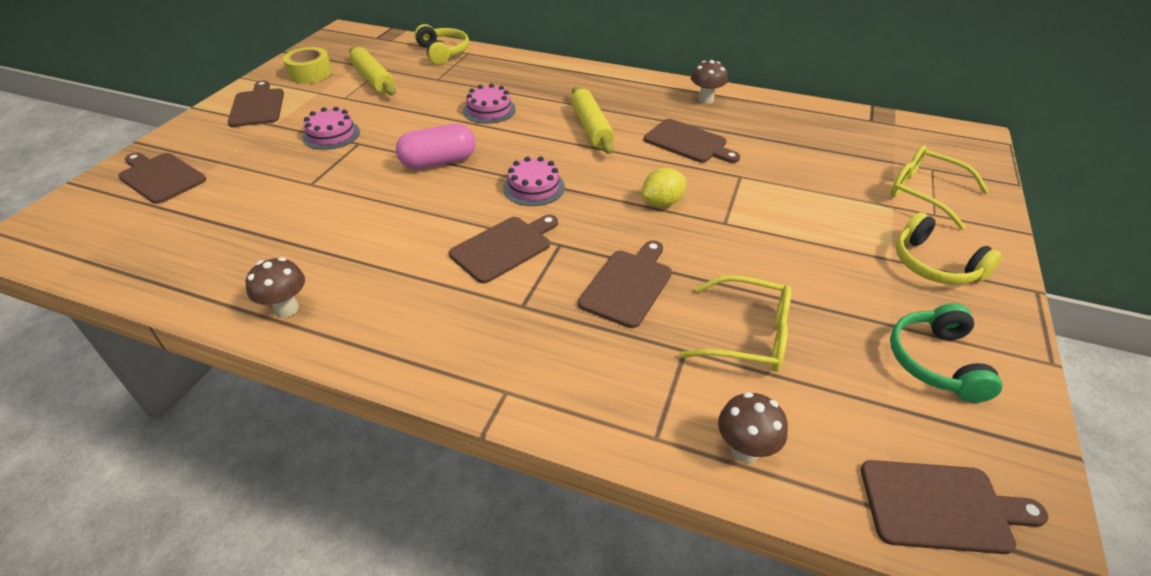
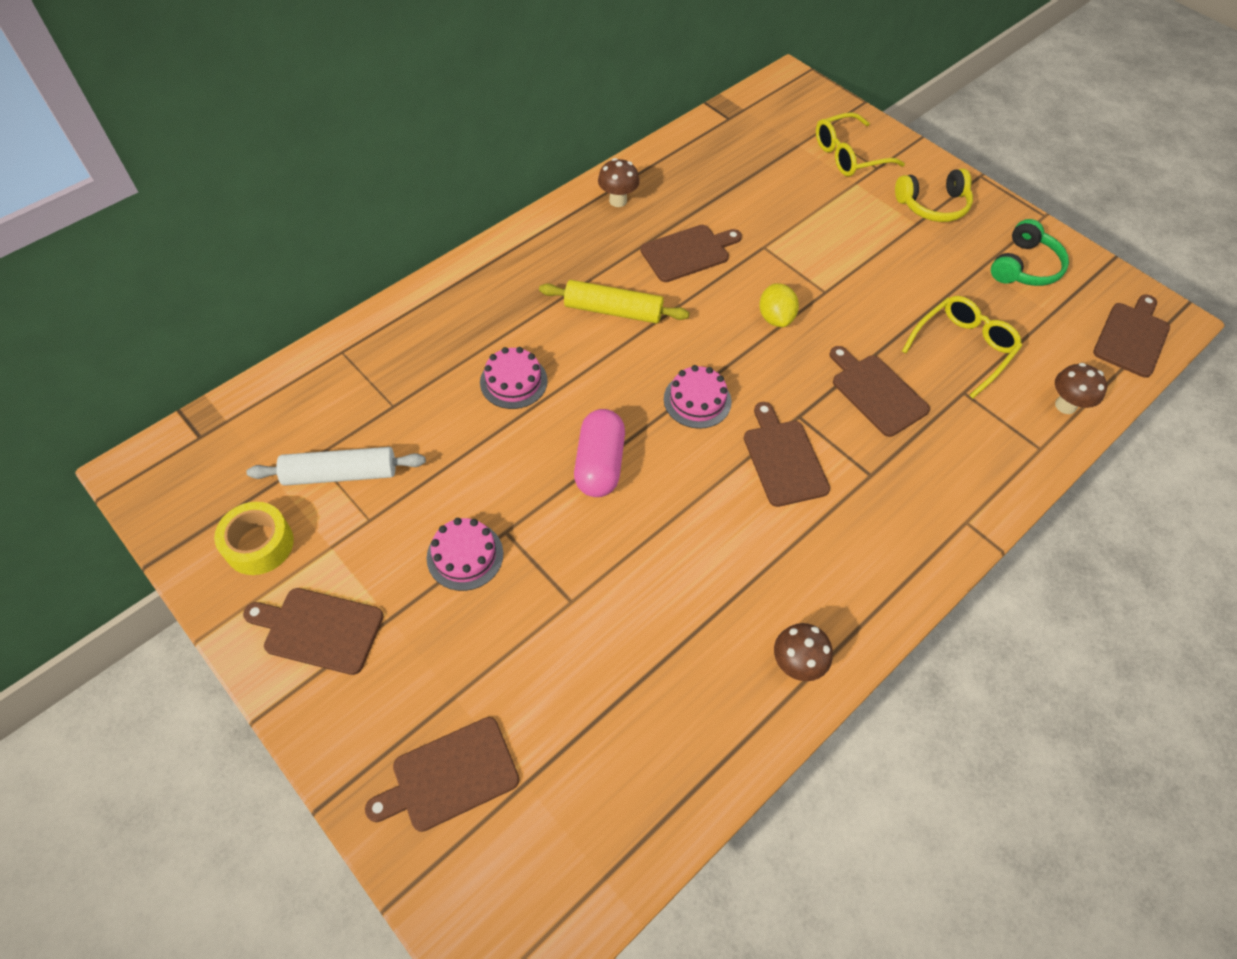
camera: 65 degrees left, 15 degrees up
(373, 79) = (340, 474): yellow rolling pin -> white rolling pin
(443, 52) = (318, 376): yellow headphones -> none
(936, 362) = (1024, 267): green headphones -> green headphones turned 90 degrees counterclockwise

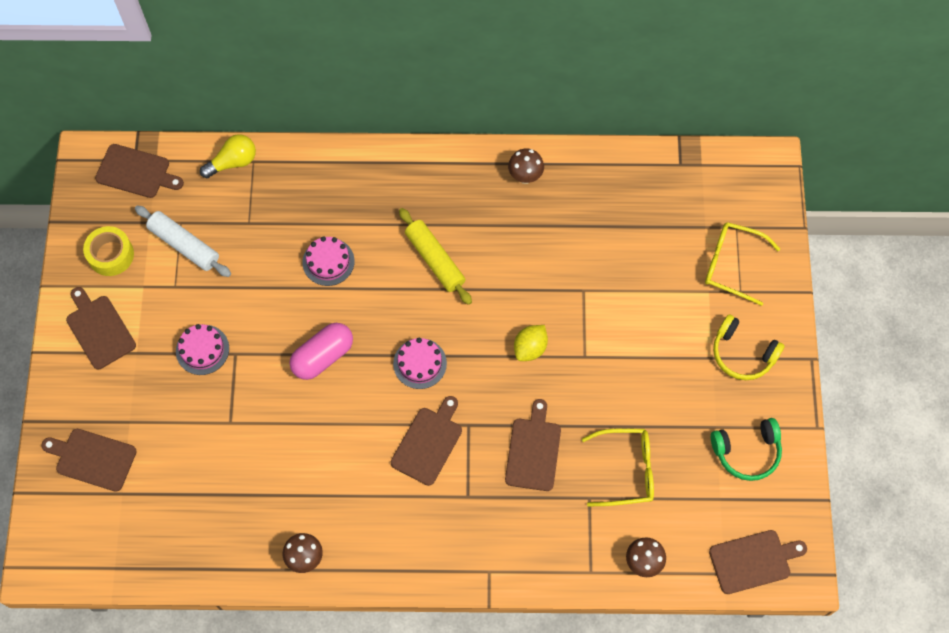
camera: 45 degrees right, 10 degrees up
(320, 366) = (233, 162): none -> yellow light bulb
(688, 252) = (528, 254): brown cutting board -> brown cutting board (136, 172)

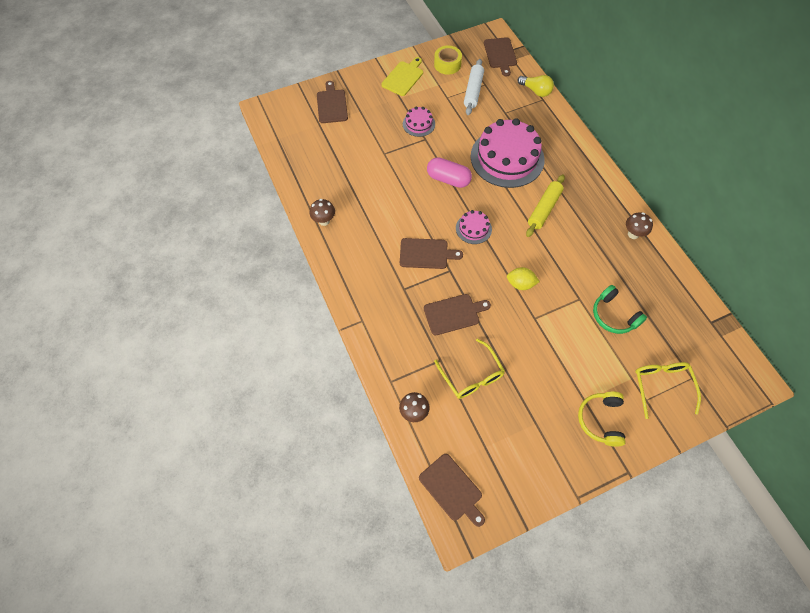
camera: 65 degrees right, 5 degrees down
(99, 329) = (403, 77): brown cutting board -> yellow cutting board
(328, 261) = (507, 158): pink cake -> pink cake, size x2.18
(747, 452) = (530, 452): green headphones -> green headphones (614, 315)

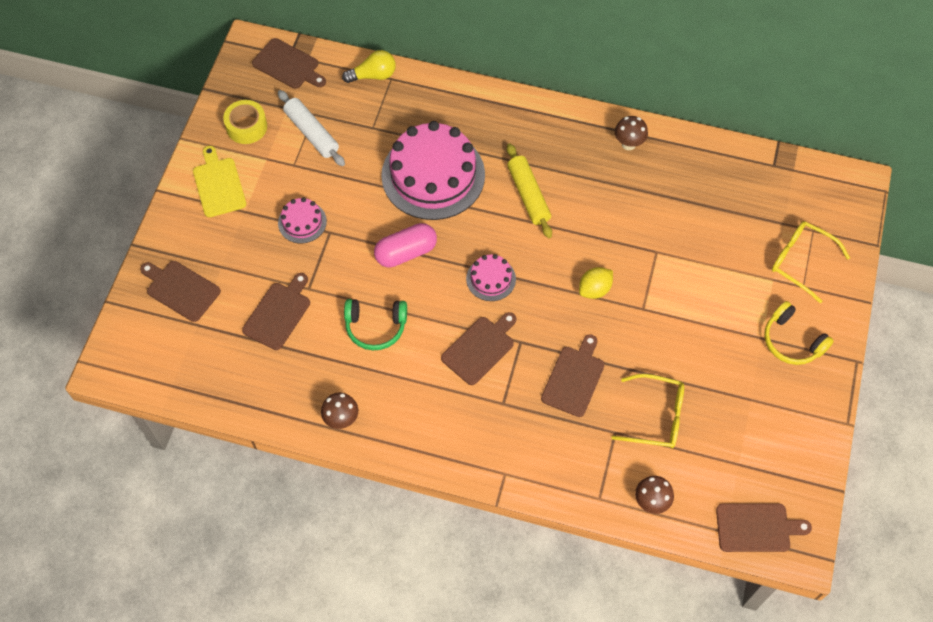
camera: 50 degrees left, 0 degrees up
(357, 151) = (278, 313): none -> brown cutting board
(614, 315) = (699, 238): green headphones -> green headphones (375, 327)

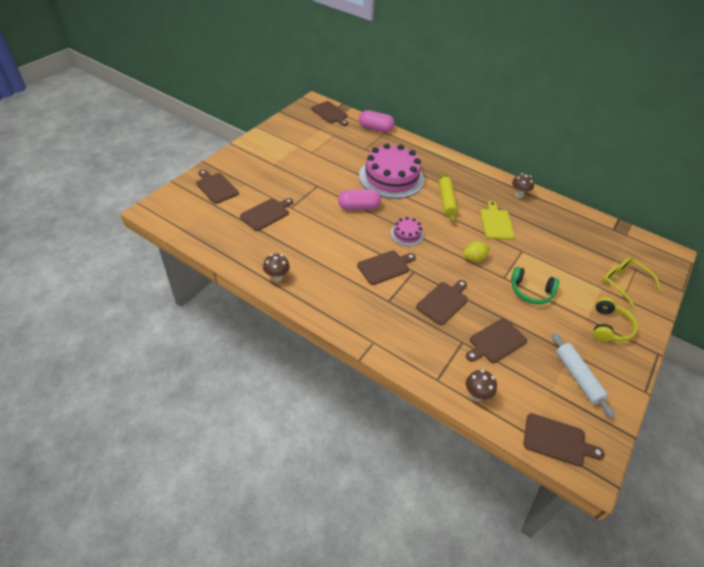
camera: 15 degrees right, 15 degrees down
(218, 185) = (265, 149): yellow cutting board -> yellow cutting board (496, 223)
(246, 127) = (294, 131): yellow tape -> none
(302, 222) = (303, 177): pink cake -> none
(312, 133) = (329, 142): white rolling pin -> white rolling pin (577, 377)
(373, 75) = (375, 128): yellow light bulb -> pink capsule
(375, 327) = (322, 237): green headphones -> green headphones (531, 291)
(656, 416) = (496, 342): yellow glasses -> brown cutting board
(792, 341) = (609, 327): yellow headphones -> yellow headphones turned 135 degrees counterclockwise

